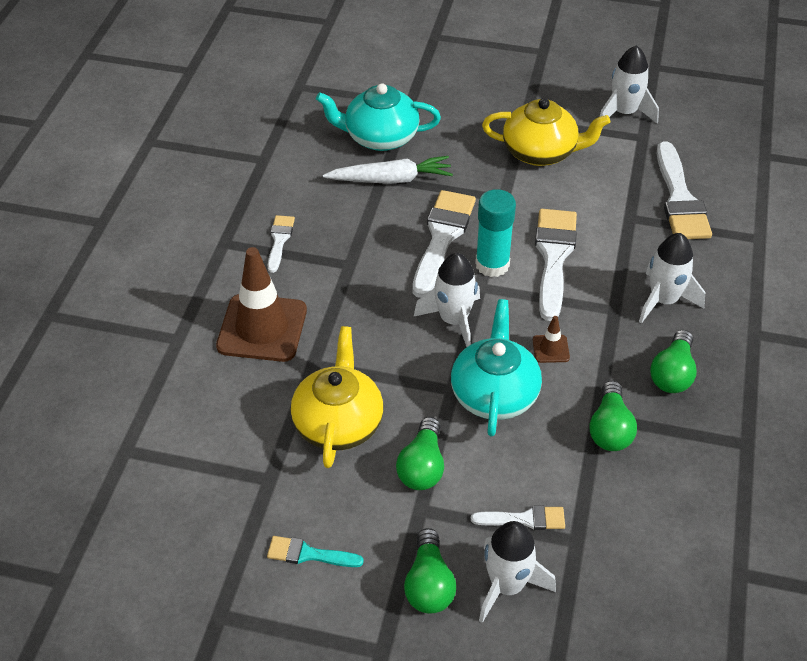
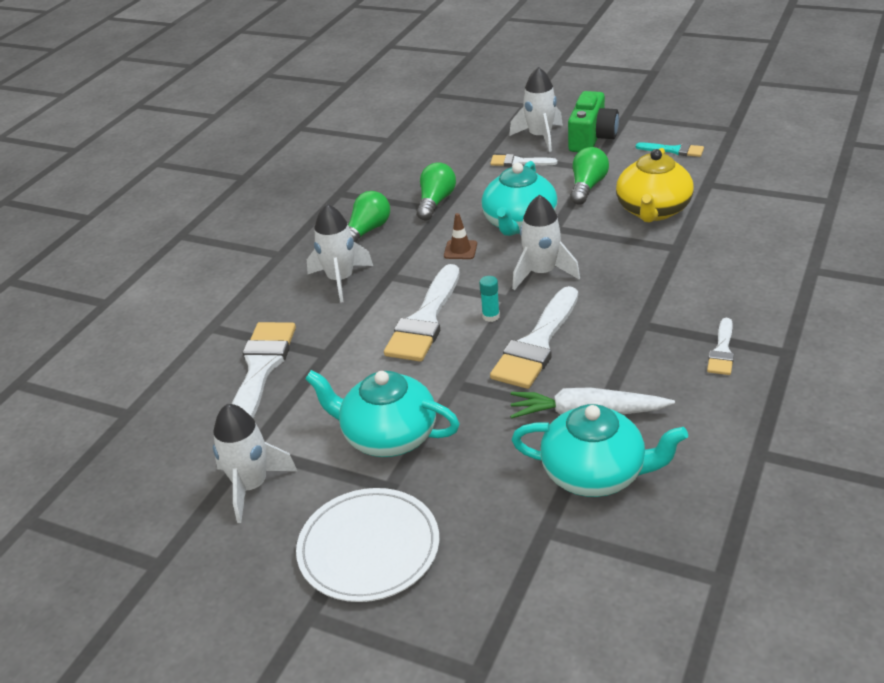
camera: 165 degrees left, 10 degrees down
(262, 328) = (729, 274): brown traffic cone -> none
(429, 584) = (591, 138): green light bulb -> green camera
(492, 265) = (491, 316): turquoise glue stick -> turquoise glue stick, size x0.49
(522, 85) = (369, 548): none -> white plate
(541, 152) = (388, 436): yellow teapot -> turquoise teapot

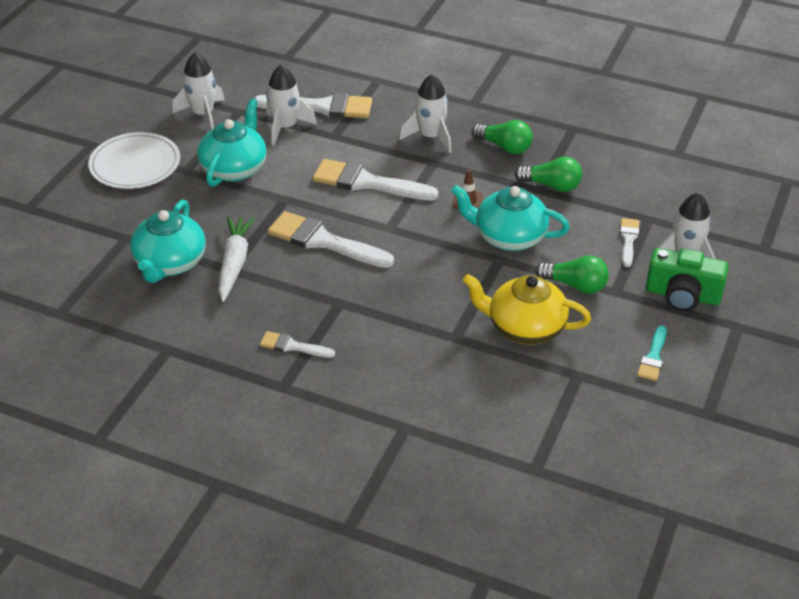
camera: 85 degrees right, 5 degrees up
(491, 316) = (366, 217): turquoise glue stick -> none
(542, 273) = (424, 248): white rocket -> white rocket (285, 127)

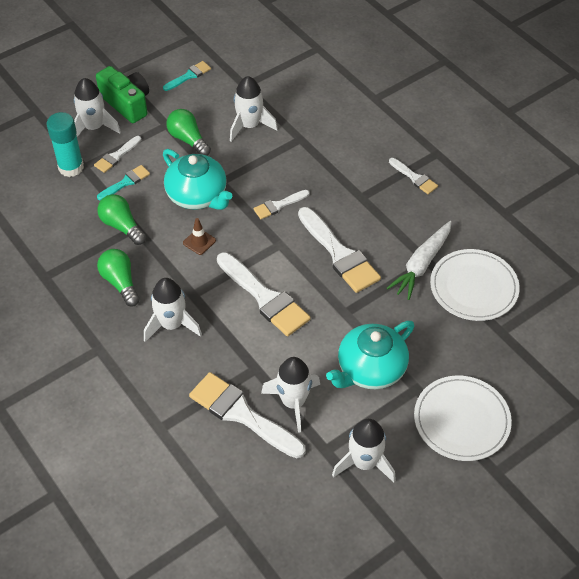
camera: 150 degrees left, 10 degrees up
(170, 263) = (473, 287): turquoise teapot -> white plate
(420, 260) = (279, 205): none -> white brush
(524, 327) = (249, 126): yellow teapot -> white rocket
(591, 221) = (126, 182): none -> turquoise brush
(658, 213) = (71, 167): none -> turquoise glue stick

